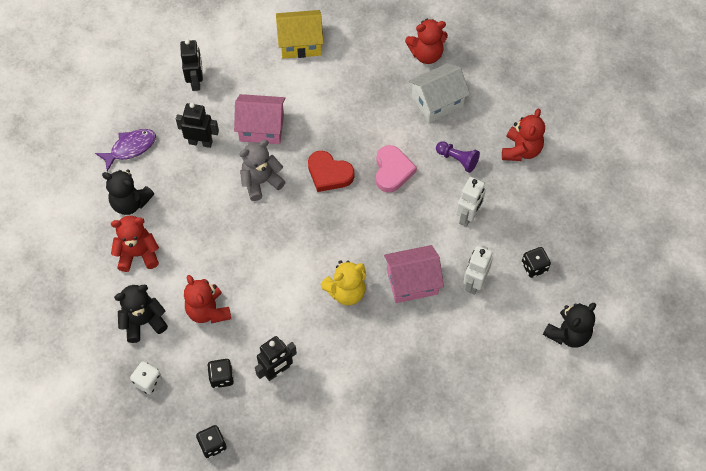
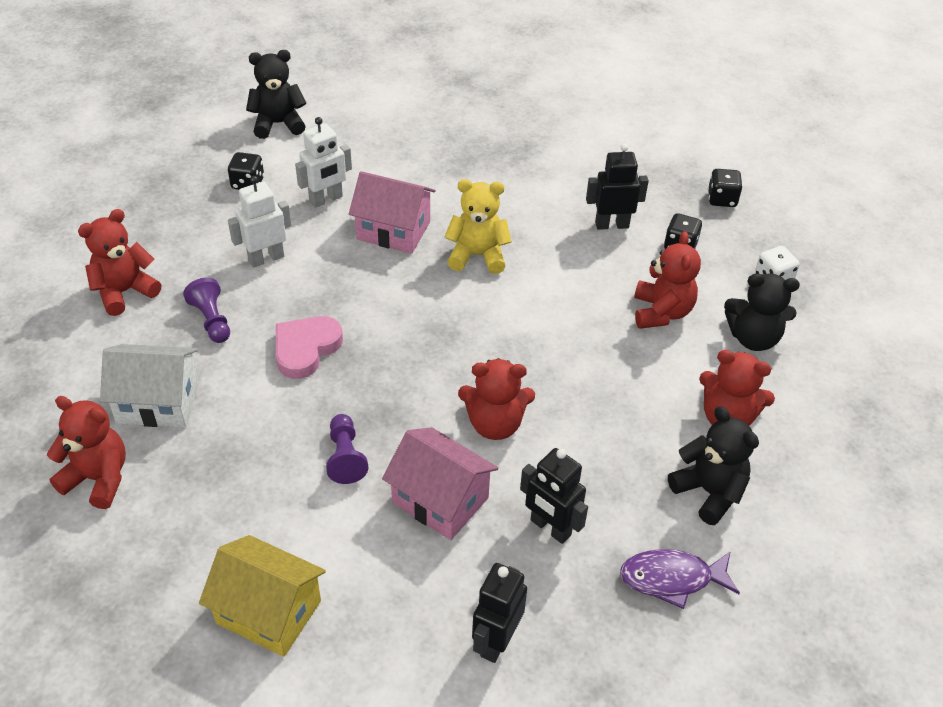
camera: 150 degrees left, 15 degrees down
(261, 182) = (495, 424): grey teddy bear -> red teddy bear
(322, 124) = (345, 457): none -> purple pawn
(329, 174) = (392, 387): red heart -> none

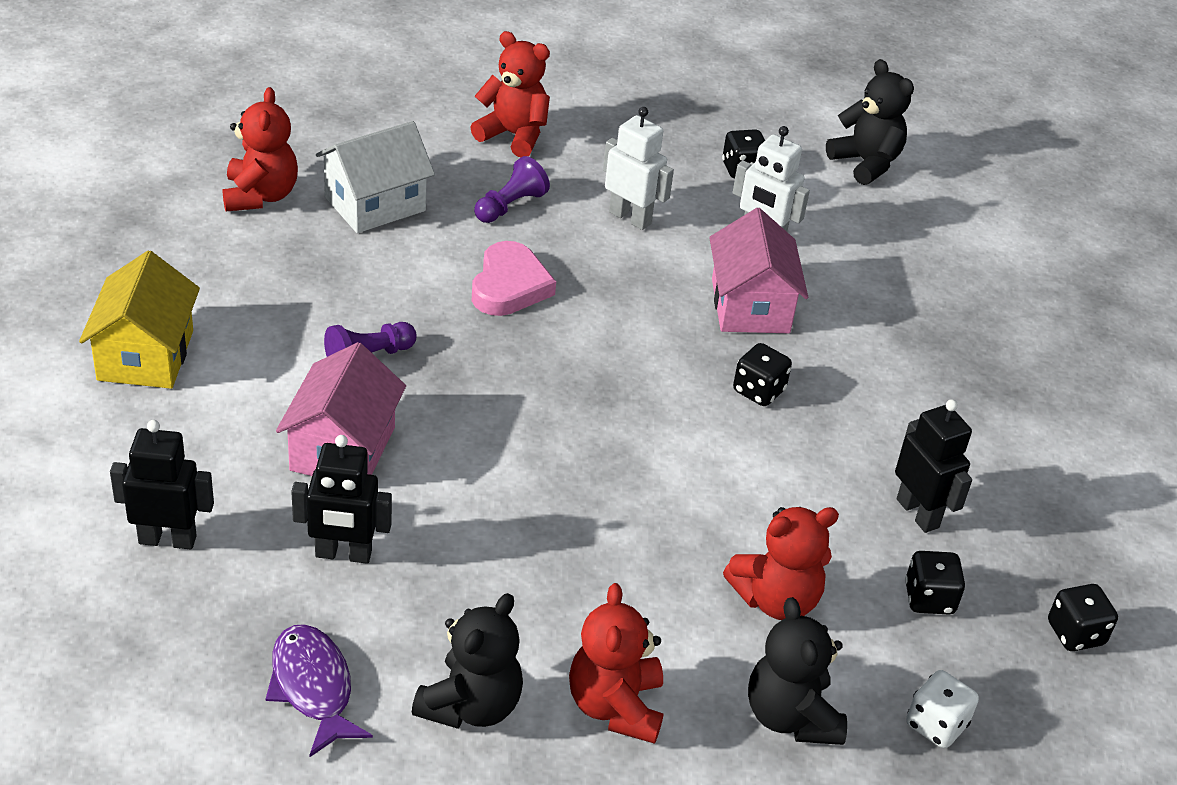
camera: 65 degrees right, 5 degrees down
(158, 402) = (375, 204): white house -> white house turned 75 degrees clockwise
(306, 349) = (509, 286): pink heart -> pink heart turned 90 degrees clockwise
(477, 255) = (758, 391): yellow teddy bear -> black dice
(495, 424) = (480, 470): red teddy bear -> none
(550, 528) = (343, 554): black robot -> black robot turned 105 degrees counterclockwise

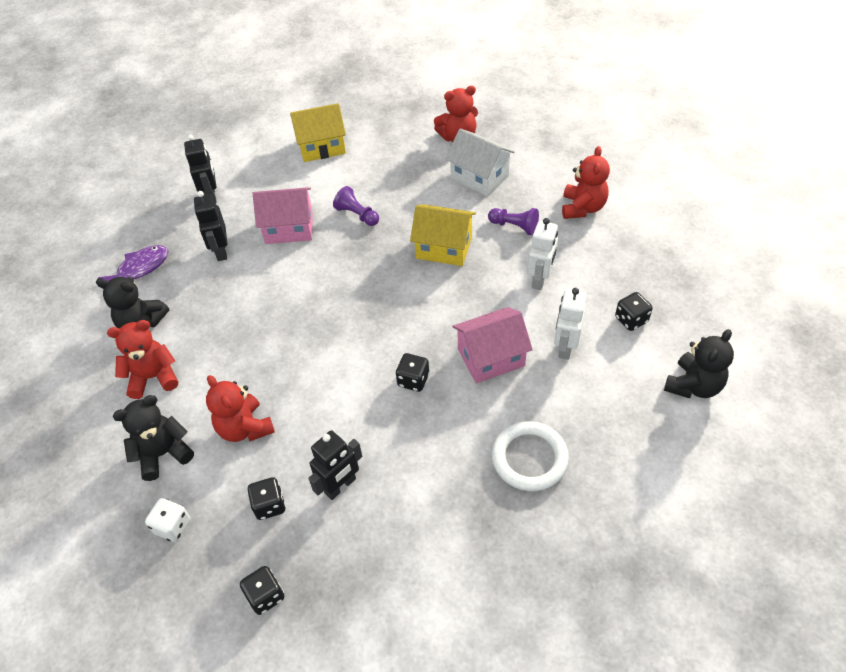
camera: 80 degrees right, 10 degrees up
(509, 286) = (444, 247): pink heart -> yellow house
(928, 324) = (529, 458): none -> white ring

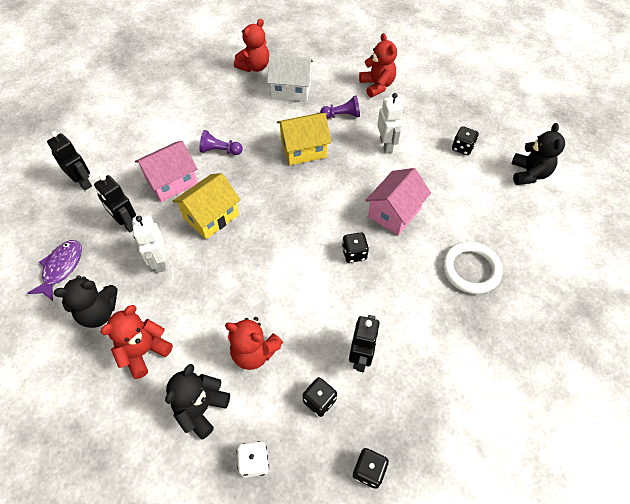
camera: 35 degrees left, 5 degrees up
(321, 146) = (151, 109): yellow house -> yellow house (211, 216)
(565, 347) = (436, 184): white robot -> white robot (159, 261)

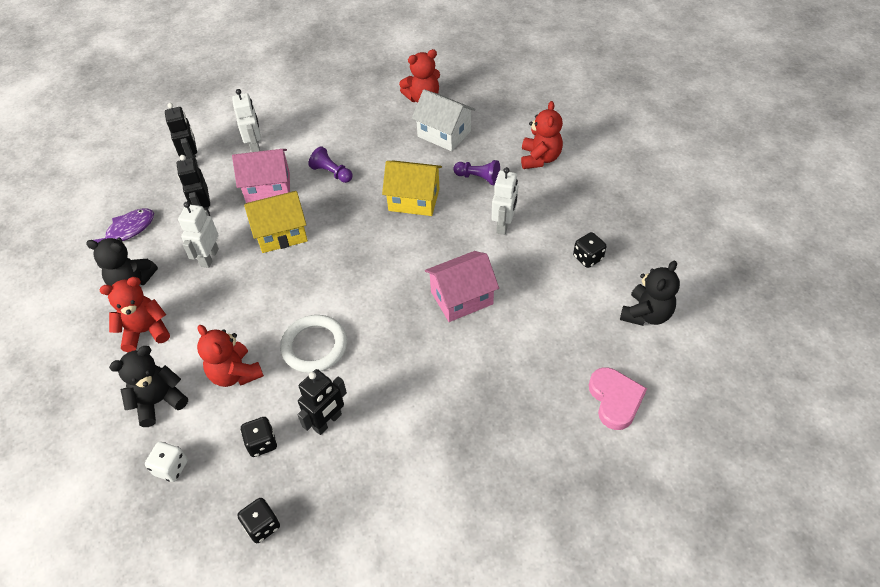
camera: 30 degrees right, 5 degrees down
(135, 151) = (255, 146): none -> white robot
(354, 253) = (391, 322): black dice -> none
(470, 269) = (501, 387): white ring -> white ring (314, 346)
(552, 244) = (615, 400): none -> pink heart

